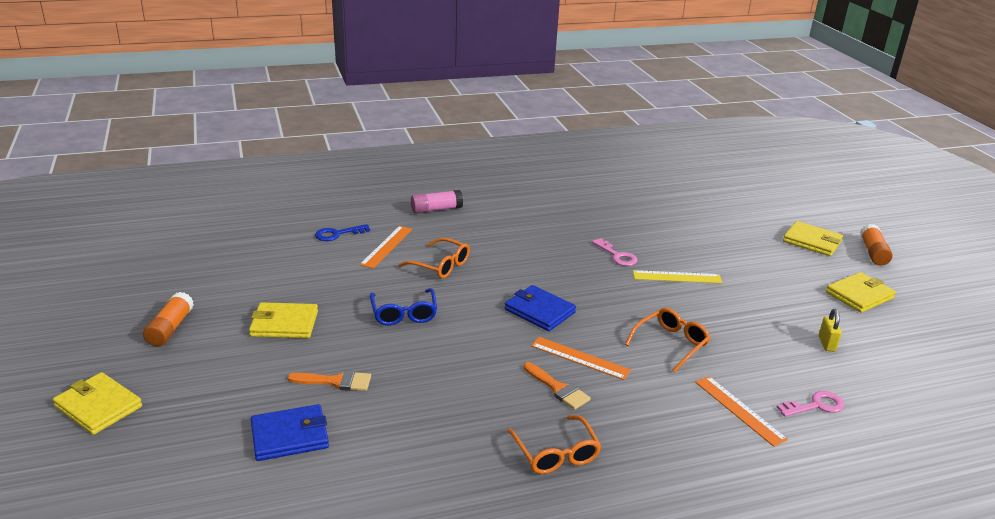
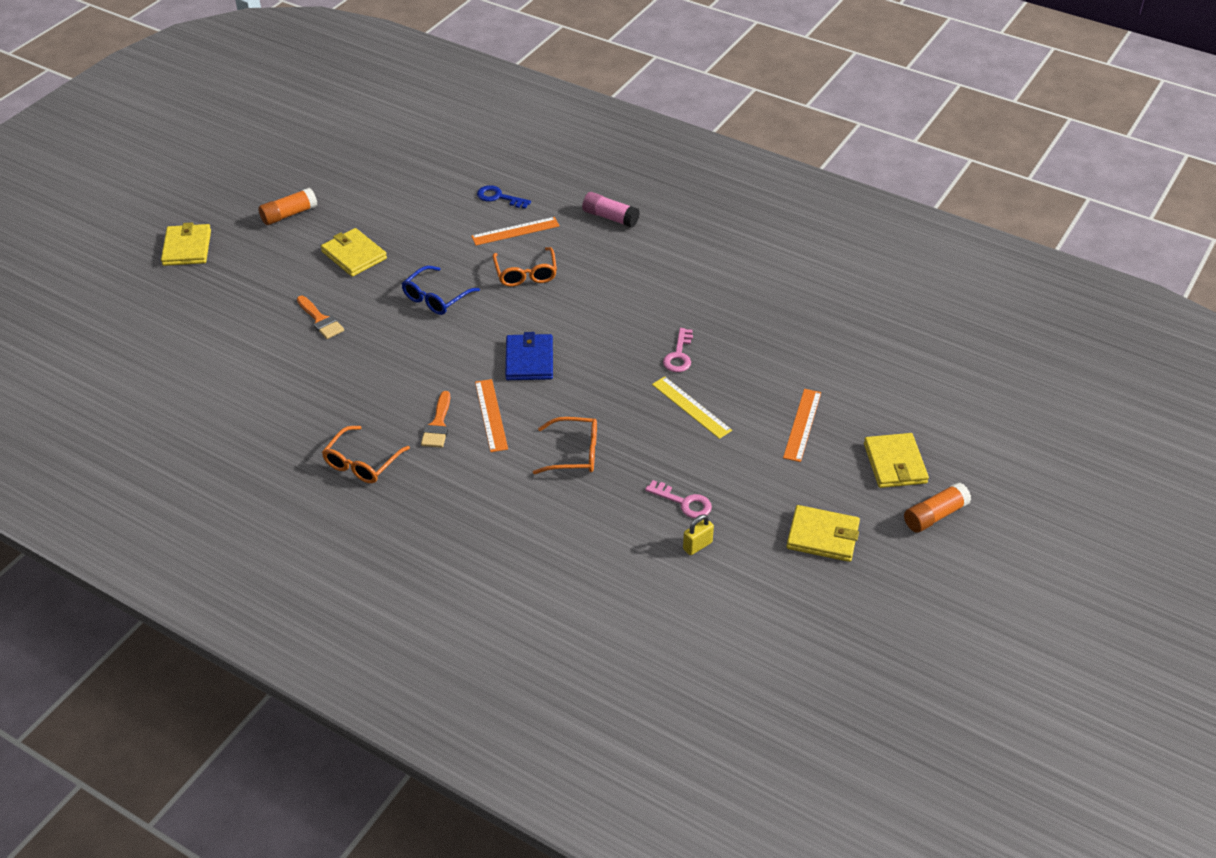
camera: 50 degrees right, 15 degrees up
(290, 436) = (247, 338): blue wallet -> none
(739, 410) = (526, 532): orange ruler -> orange ruler (802, 425)
(815, 405) = (586, 574): pink key -> pink key (684, 502)

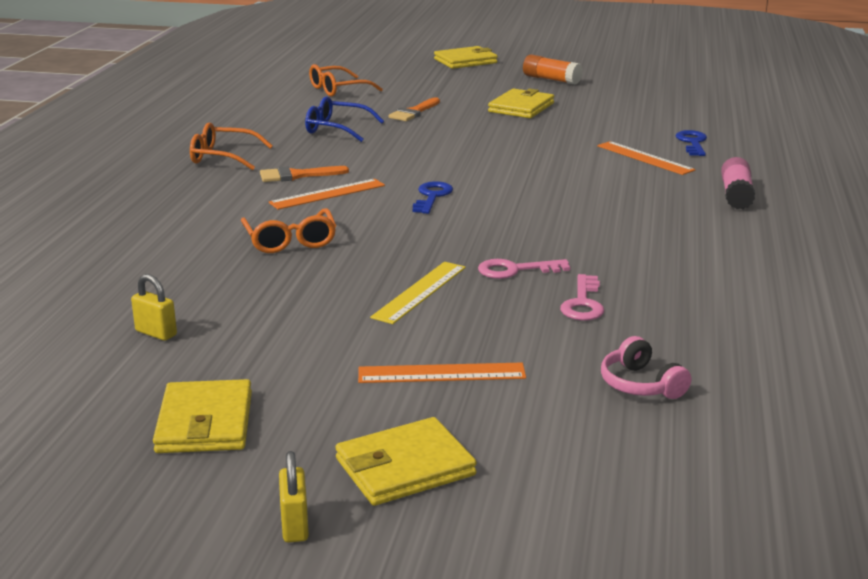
camera: 70 degrees right, 20 degrees down
(435, 298) = (491, 144): blue glasses -> blue glasses (336, 129)
(526, 274) = (576, 173): orange glasses -> orange glasses (337, 89)
(529, 360) = (432, 196): blue wallet -> blue key
(684, 502) = (234, 313): pink key -> pink key (583, 303)
(843, 352) = (640, 385): none -> pink headphones
(935, 515) = (295, 526): orange glue stick -> yellow padlock

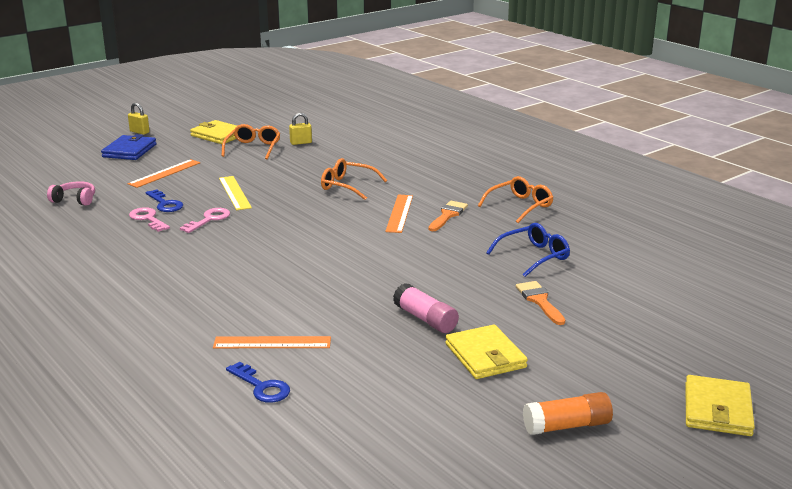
camera: 130 degrees right, 0 degrees up
(337, 89) = (660, 294): orange glasses -> orange glasses (253, 148)
(404, 467) = (129, 150): yellow wallet -> blue wallet
(432, 196) = (342, 238): blue key -> blue key (165, 204)
(736, 195) = (148, 335): pink glue stick -> pink glue stick (425, 319)

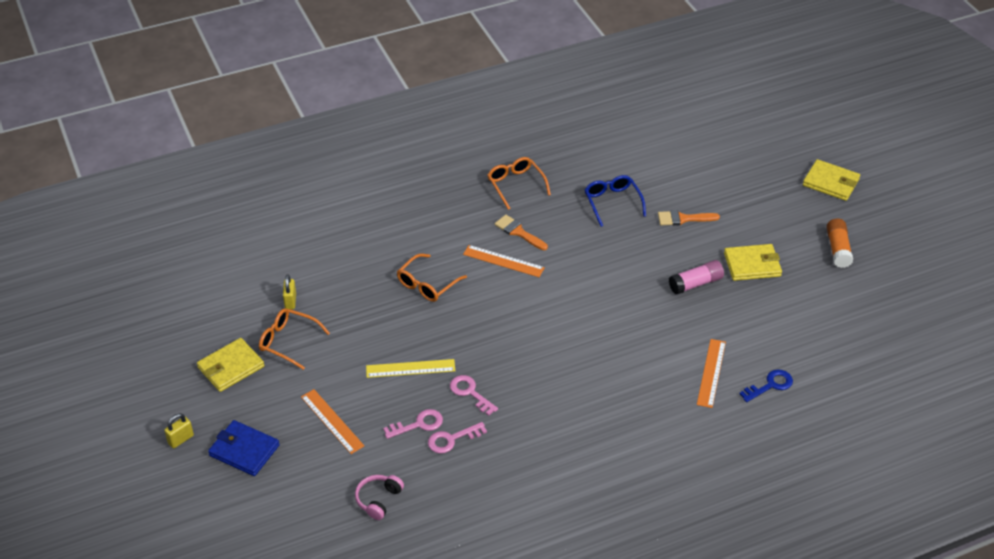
camera: 75 degrees left, 20 degrees up
(165, 204) = (418, 424): blue key -> pink key

